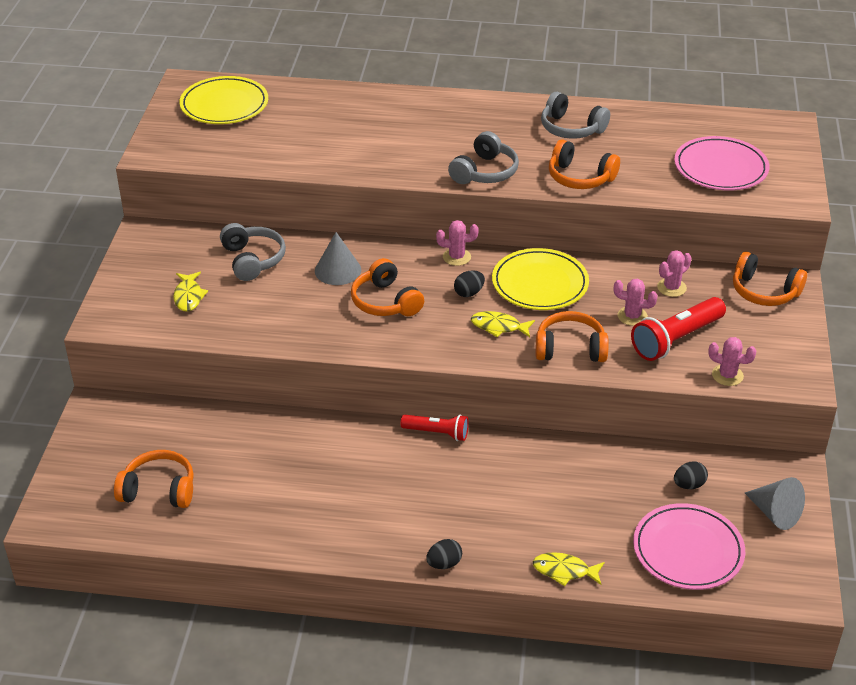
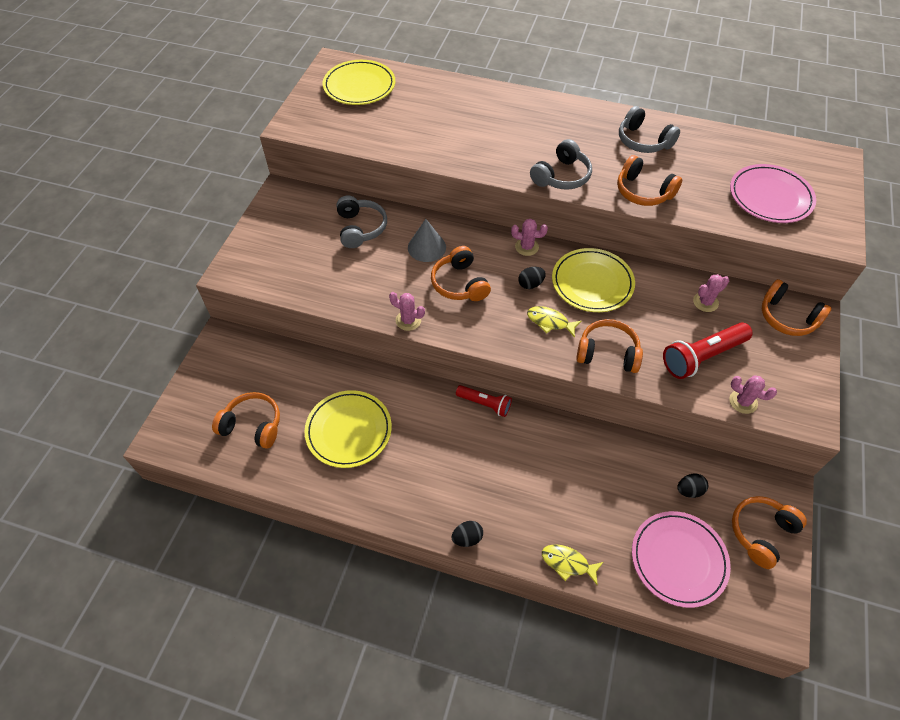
camera: 10 degrees right, 15 degrees up
(188, 296) = (302, 257): yellow fish -> none
(279, 480) = (349, 430): none -> yellow plate
(632, 316) = (667, 327): pink cactus -> pink cactus (408, 320)
(775, 513) = (761, 533): grey cone -> orange headphones

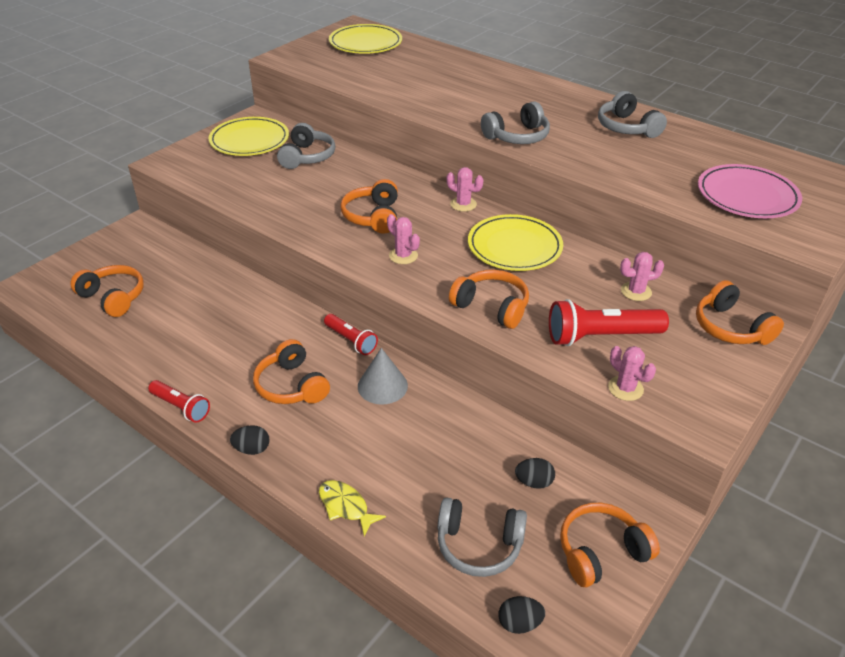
camera: 20 degrees right, 15 degrees down
(349, 430) = (199, 325): yellow plate -> yellow plate (249, 140)
(385, 519) = (181, 407): none -> red flashlight
(408, 320) = (300, 232): pink cactus -> pink cactus (403, 256)
(426, 247) = (360, 183): grey cone -> grey cone (382, 386)
(530, 284) = (446, 233): black egg -> black egg (519, 623)
(550, 322) = (446, 267): yellow fish -> none
(643, 192) = (598, 164): orange headphones -> orange headphones (291, 386)
(678, 559) = (479, 545): pink plate -> grey headphones

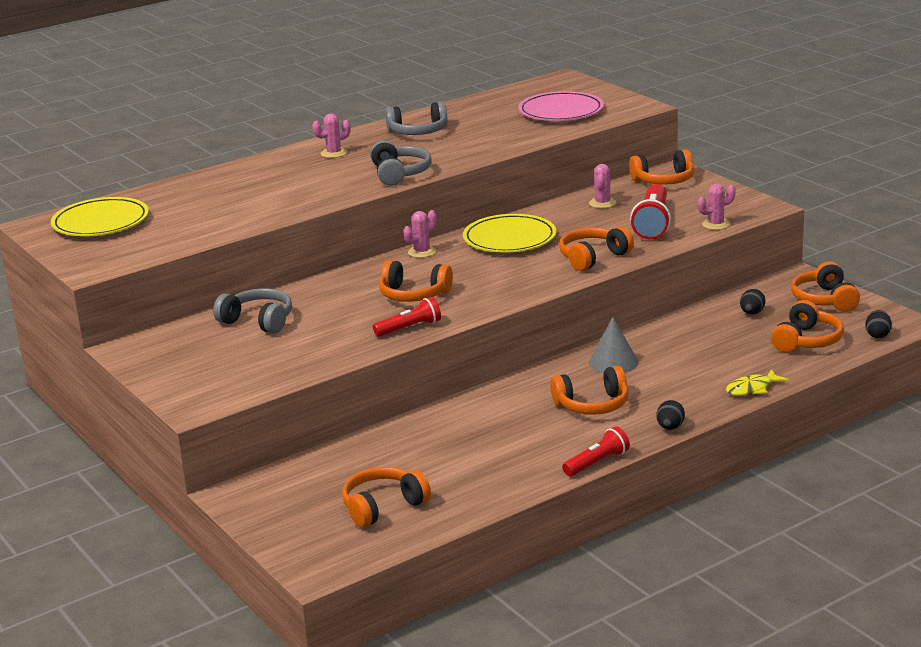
camera: 70 degrees left, 15 degrees down
(249, 140) = (186, 353): yellow plate -> none
(351, 340) = (541, 372): red flashlight -> red flashlight (409, 328)
(403, 256) = (493, 286): pink cactus -> pink cactus (334, 153)
(479, 545) = (807, 341): grey headphones -> orange headphones

